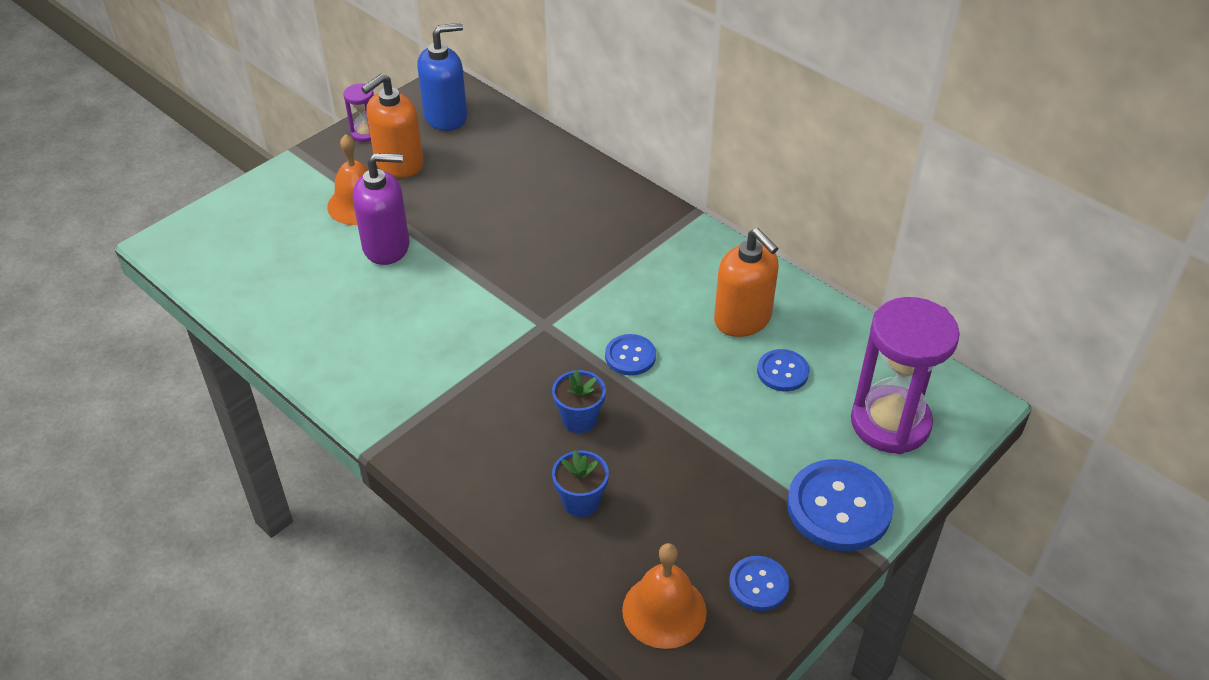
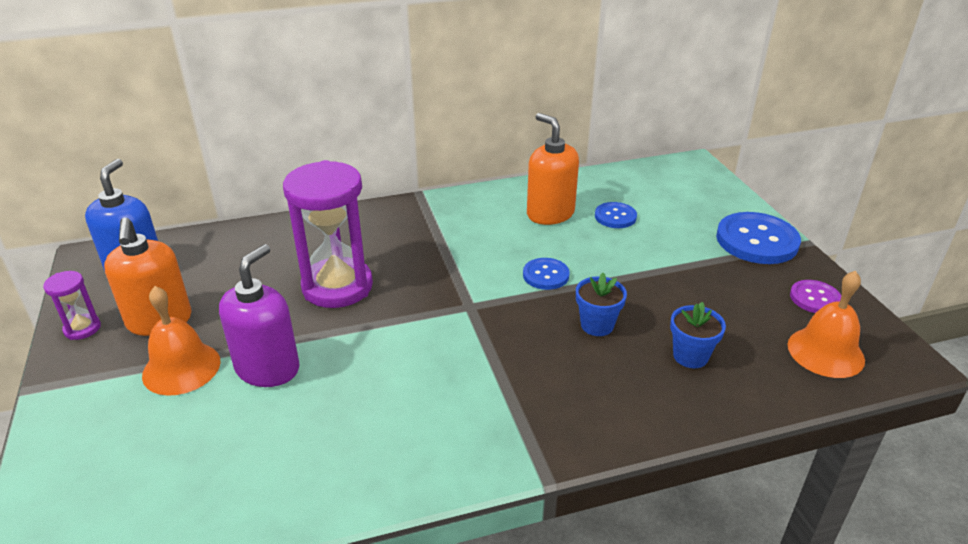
camera: 60 degrees left, 10 degrees down
(743, 319) = (550, 213): orange soap dispenser -> orange soap dispenser turned 120 degrees counterclockwise
(758, 584) = (815, 298): blue button -> purple button
(890, 423) = (691, 195): purple hourglass -> purple hourglass (337, 286)

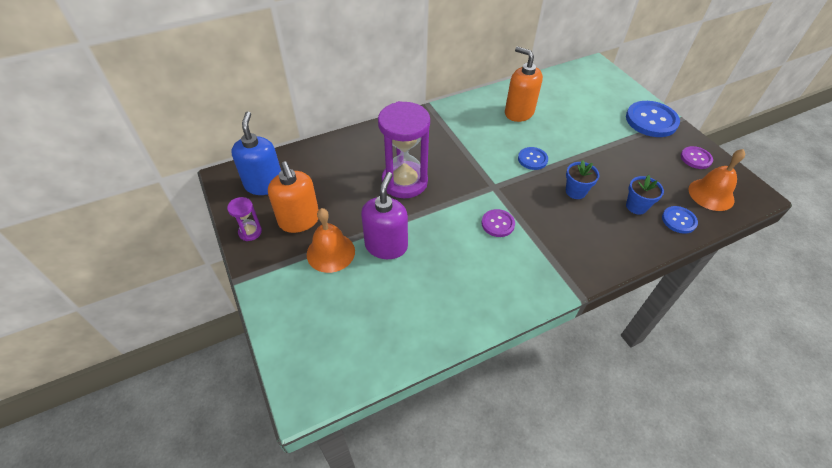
camera: 10 degrees left, 15 degrees up
(453, 357) = (498, 224): none -> purple button
(615, 217) = (560, 111): blue button -> blue button (679, 220)

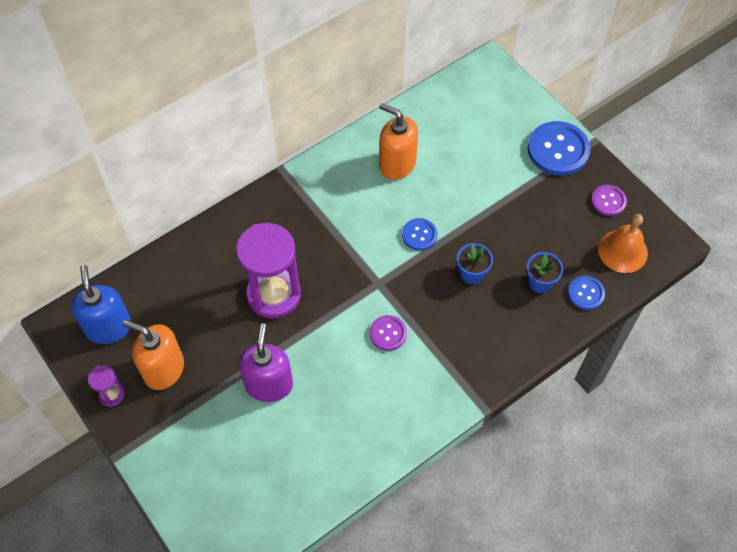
camera: 10 degrees left, 10 degrees up
(299, 220) = (163, 369): orange soap dispenser -> orange soap dispenser turned 150 degrees clockwise
(330, 252) = (209, 404): orange bell -> none

